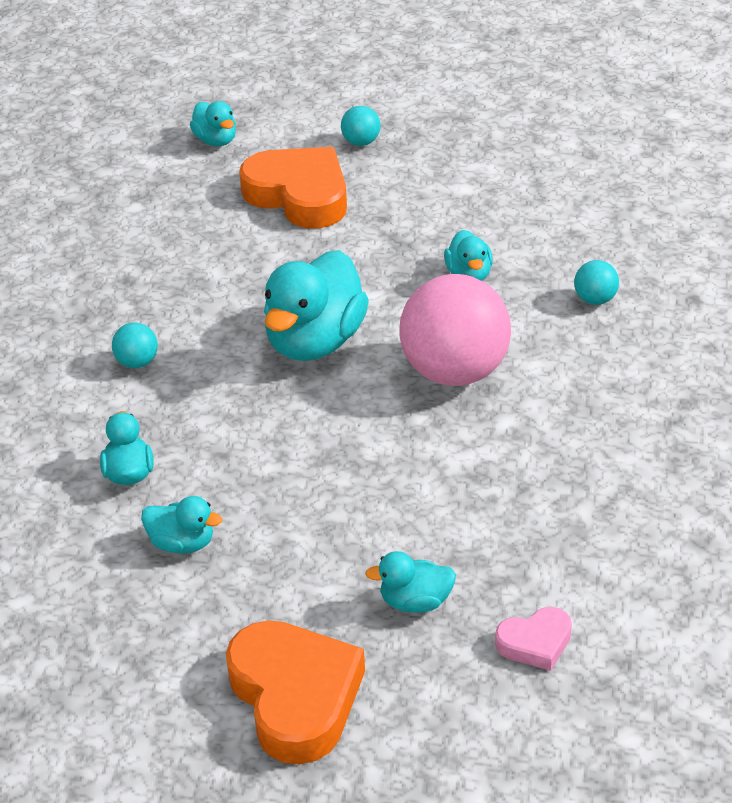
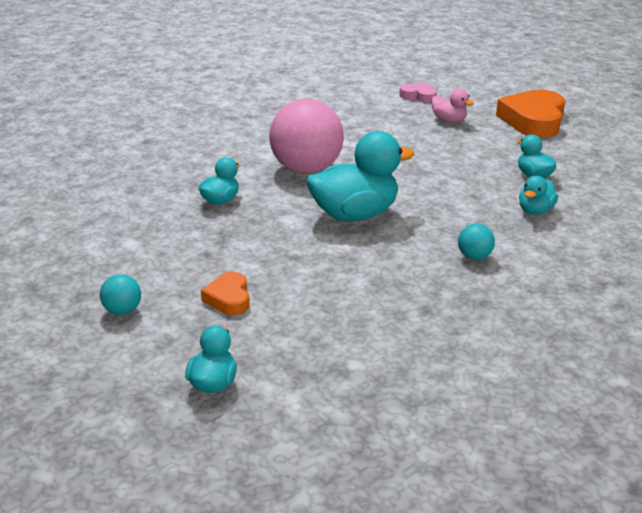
camera: 140 degrees left, 10 degrees down
(299, 195) = (228, 298): orange heart -> orange heart, size x0.50
(415, 602) = (448, 120): turquoise duck -> pink duck
(595, 299) = (186, 161): turquoise ball -> none

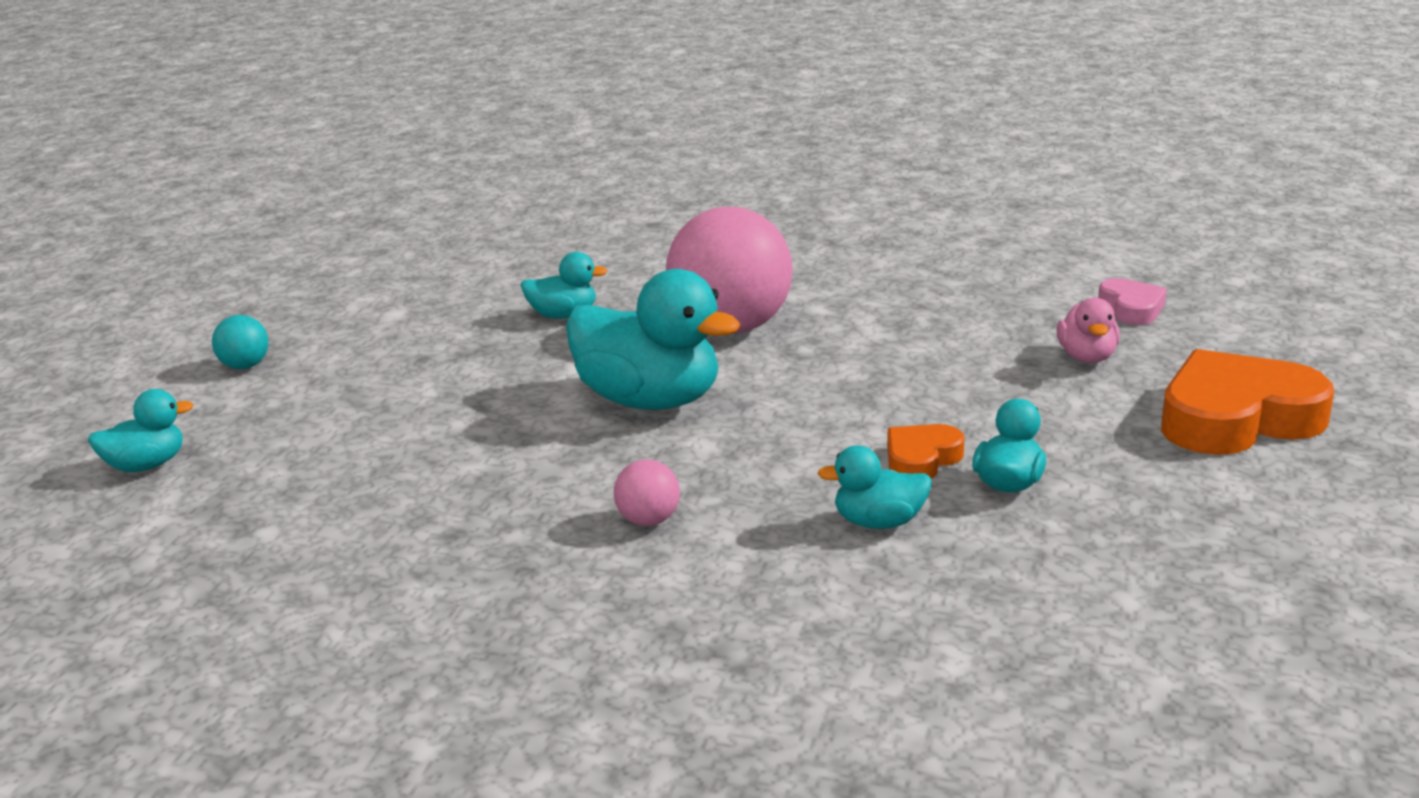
camera: 55 degrees right, 5 degrees down
(228, 298) = (334, 407): orange heart -> orange heart (921, 459)
(474, 257) = (648, 521): turquoise ball -> pink ball

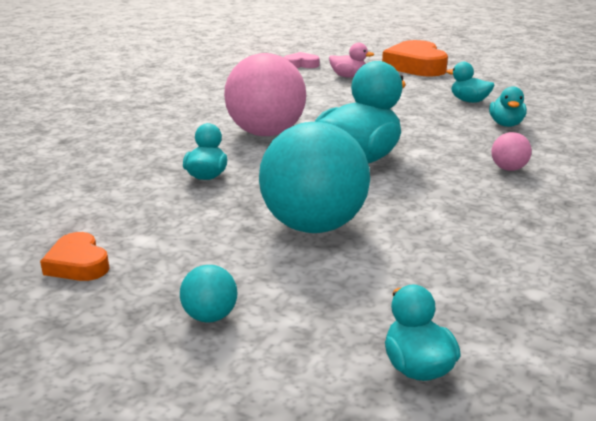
camera: 80 degrees left, 0 degrees up
(429, 392) = (313, 226): none -> turquoise ball
(921, 459) = (444, 111): orange heart -> orange heart (78, 264)

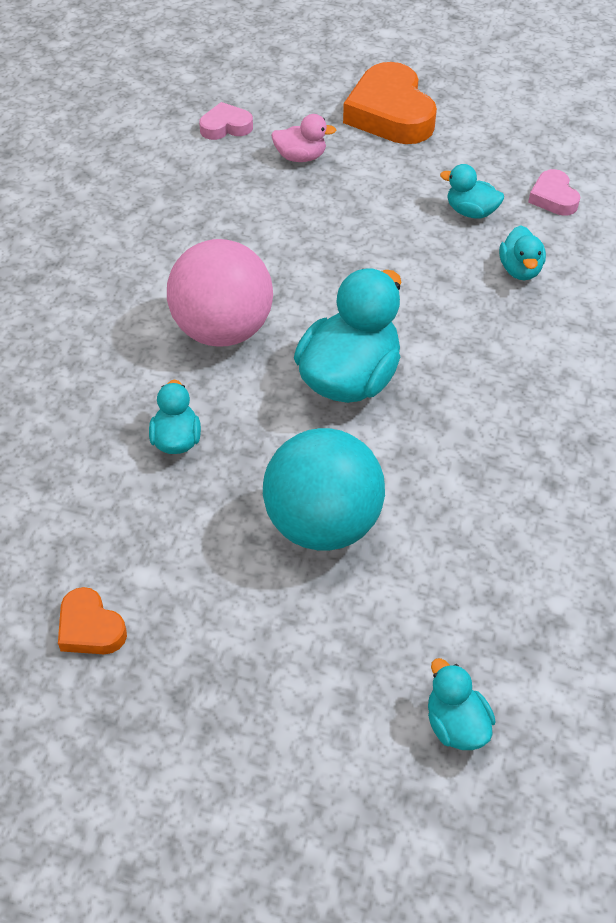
camera: 10 degrees left, 25 degrees up
(210, 316) = (253, 687): turquoise ball -> none
(508, 169) = (526, 376): pink ball -> none
(533, 99) = (553, 197): none -> pink heart

